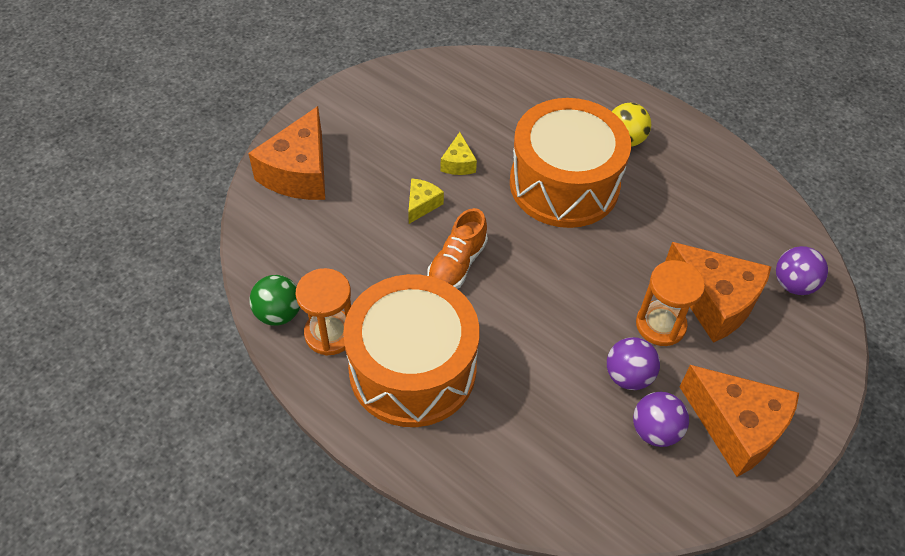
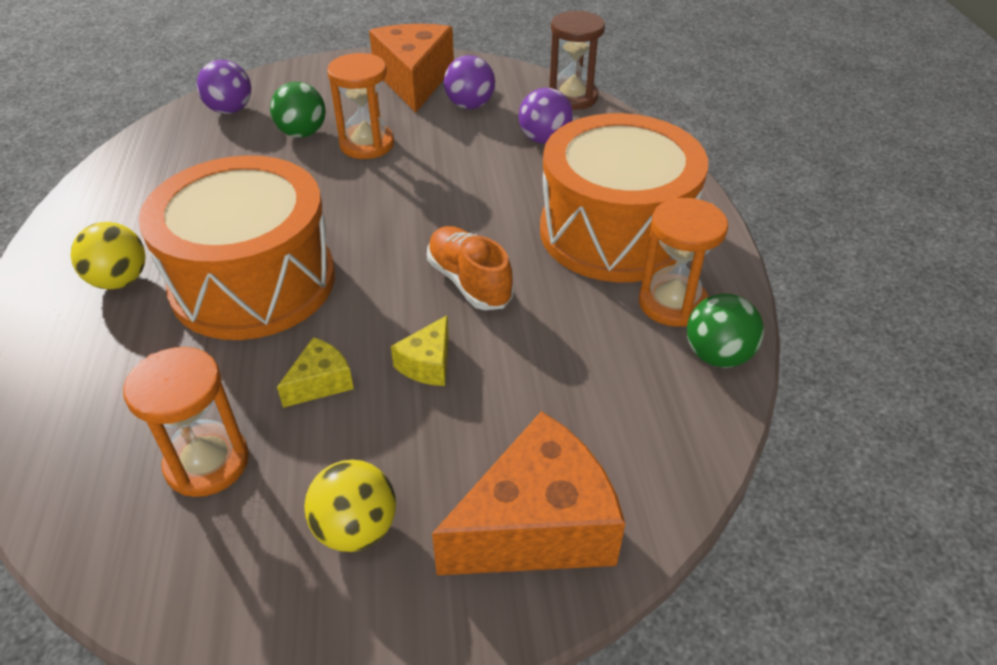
camera: 135 degrees left, 10 degrees down
(369, 126) = (356, 529): none -> yellow ball
(422, 205) = (427, 364): yellow cheese -> yellow cheese turned 45 degrees counterclockwise
(457, 107) = (207, 463): none -> orange hourglass
(457, 264) = (469, 282): orange shoe -> orange shoe turned 105 degrees counterclockwise
(594, 515) = (572, 97): none -> brown hourglass
(628, 376) = (441, 135): purple ball -> purple ball (544, 139)
(714, 301) = (302, 133): orange cheese -> green ball

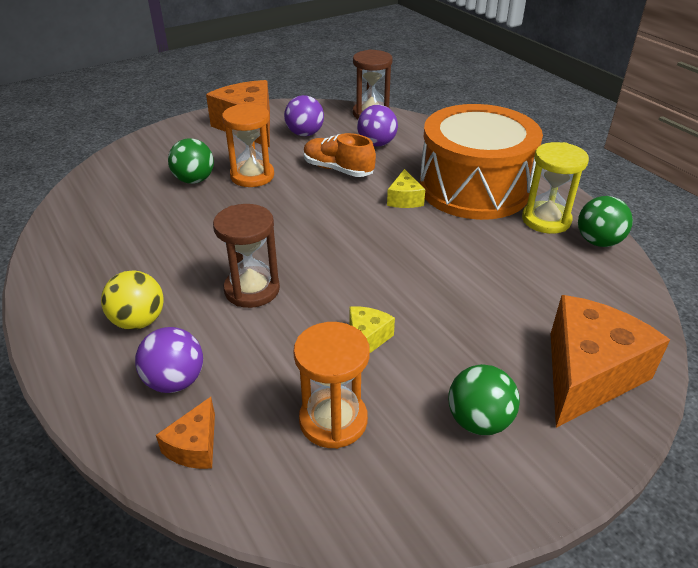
camera: 25 degrees left, 5 degrees down
(60, 435) = (195, 446): none -> orange cheese
(230, 110) = (117, 178): purple ball -> purple ball (175, 381)
(253, 282) = (252, 289): orange drum -> brown hourglass
(356, 529) = (478, 421): yellow ball -> green ball
(427, 364) = (429, 303): yellow cheese -> yellow cheese (404, 199)
(469, 282) = (409, 244): orange shoe -> orange shoe (338, 169)
(672, 303) = (546, 220): orange hourglass -> yellow hourglass

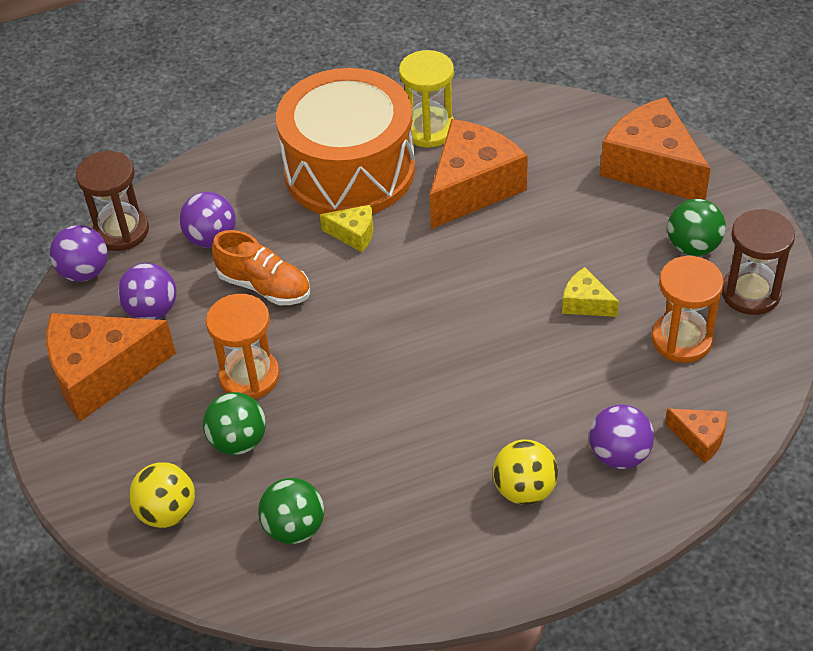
camera: 75 degrees left, 10 degrees up
(137, 164) = (167, 512): none -> yellow ball
(252, 289) = (492, 388): brown hourglass -> brown hourglass (750, 293)
(332, 108) = (84, 272): none -> purple ball
(338, 169) = (264, 286): orange shoe -> orange shoe turned 105 degrees counterclockwise
(488, 252) = (472, 187): none -> orange cheese
(598, 242) = (476, 104): green ball -> green ball (294, 528)

